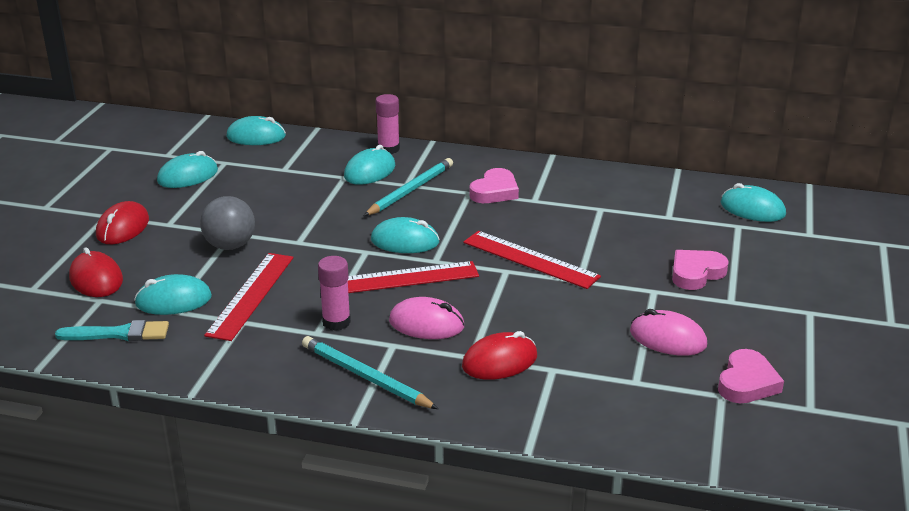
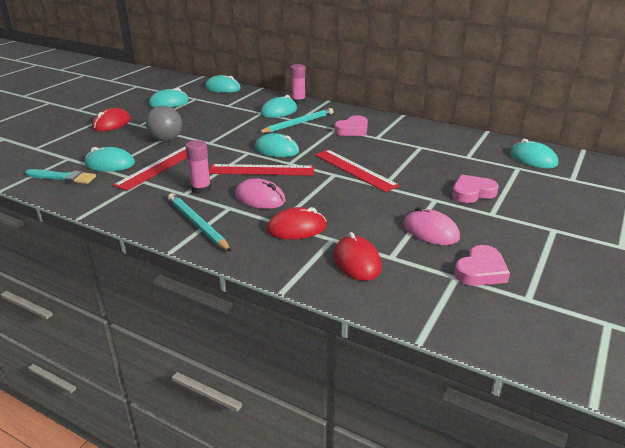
camera: 15 degrees right, 0 degrees up
(96, 279) = (75, 147): red mouse -> red mouse (357, 262)

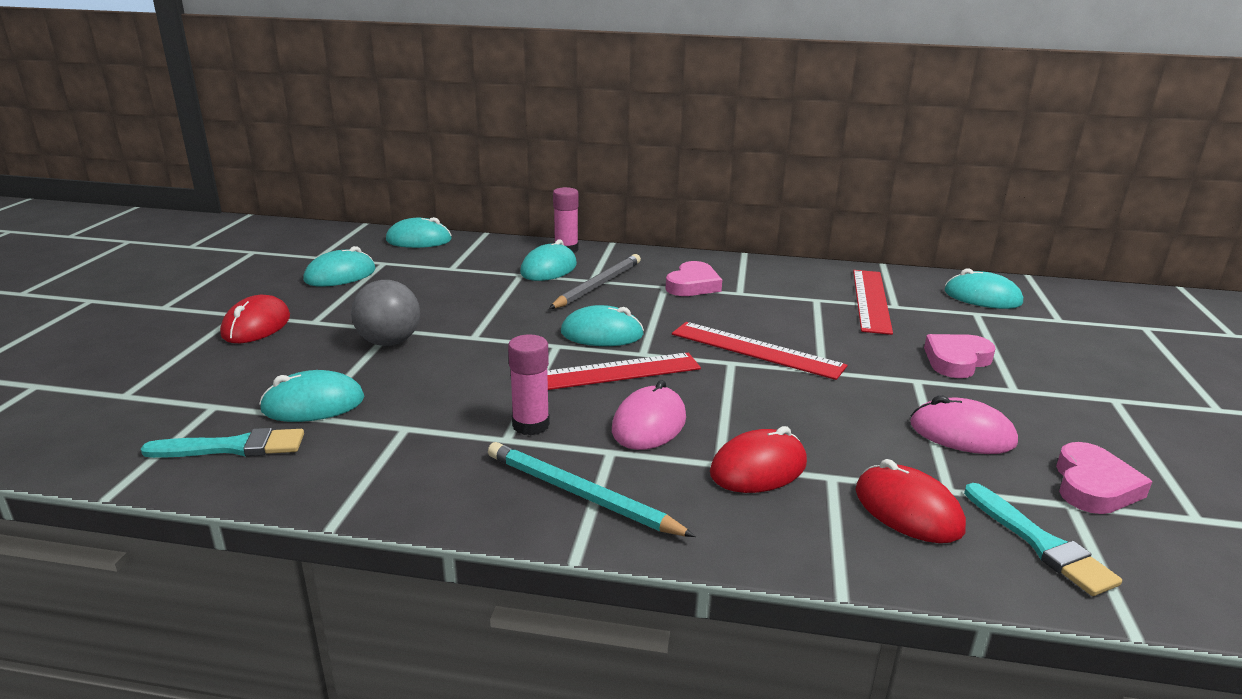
camera: 20 degrees left, 5 degrees down
(158, 167) = (415, 396): red ruler -> red ruler (870, 300)
(260, 198) = (649, 424): pink mouse -> pink mouse turned 75 degrees counterclockwise
(298, 123) = (597, 285): turquoise pencil -> grey pencil
(414, 291) = (1039, 543): none -> turquoise brush

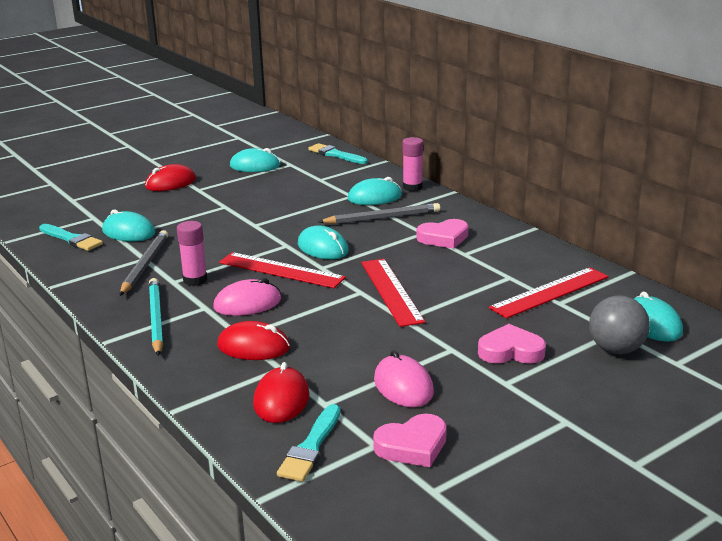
camera: 45 degrees right, 0 degrees up
(389, 342) = (211, 213): grey ball -> grey ball (616, 349)
(419, 240) = (336, 155): turquoise mouse -> turquoise brush
(425, 436) = (144, 265): none -> grey pencil

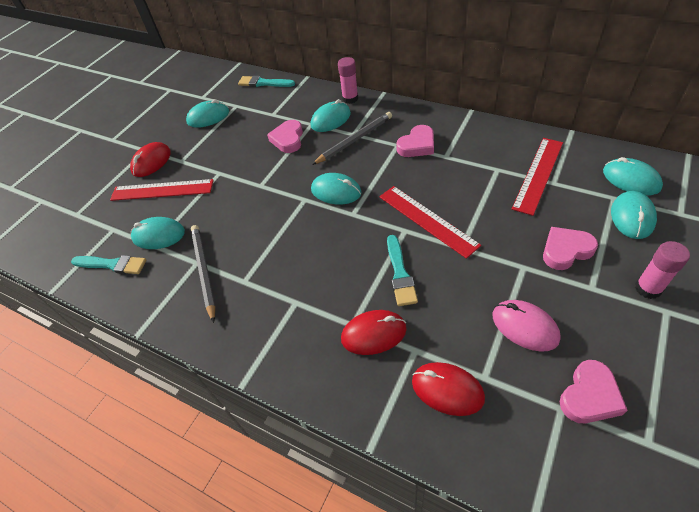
camera: 20 degrees left, 25 degrees up
(155, 319) = (264, 336): turquoise pencil -> none
(195, 280) = (261, 272): pink glue stick -> pink glue stick (648, 288)
(247, 303) = (327, 282): pink mouse -> none
(281, 270) = (323, 230): red ruler -> red ruler (162, 190)
(281, 399) = (447, 389): red mouse -> red mouse turned 45 degrees counterclockwise
(311, 447) = (517, 438): turquoise brush -> turquoise brush (400, 273)
(316, 200) = (288, 139): none -> pink heart
(616, 349) = (632, 217): grey ball -> turquoise mouse

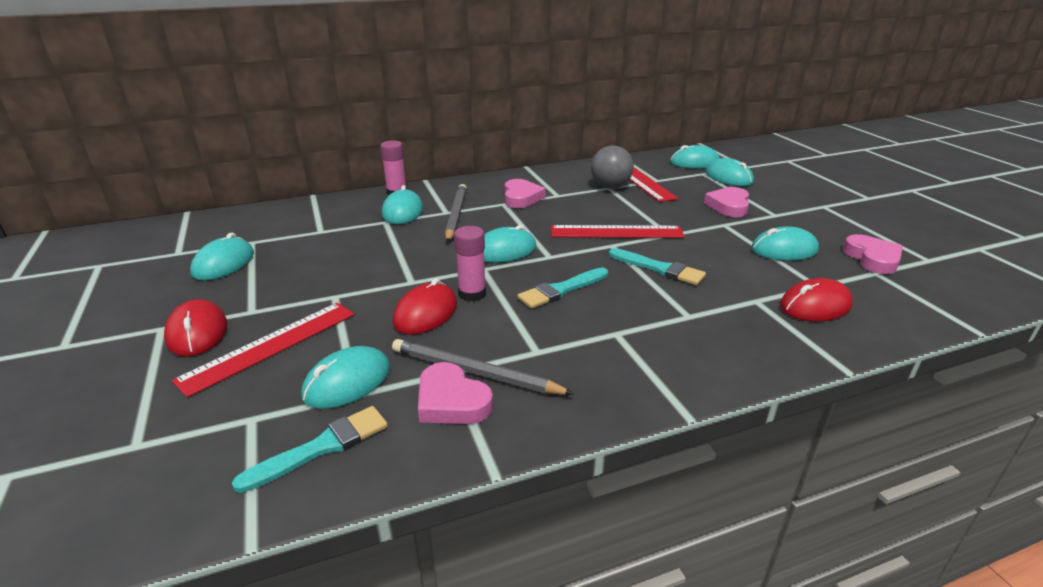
camera: 55 degrees left, 20 degrees down
(264, 83) = (260, 215): turquoise brush -> turquoise brush (561, 290)
(288, 139) = (378, 240): pink heart -> pink heart (451, 401)
(373, 334) = (714, 310): red mouse -> red mouse (426, 313)
(499, 169) = (610, 187): none -> grey ball
(525, 327) = (784, 250): pink mouse -> turquoise mouse
(648, 288) = (797, 201): pink glue stick -> pink glue stick (472, 294)

